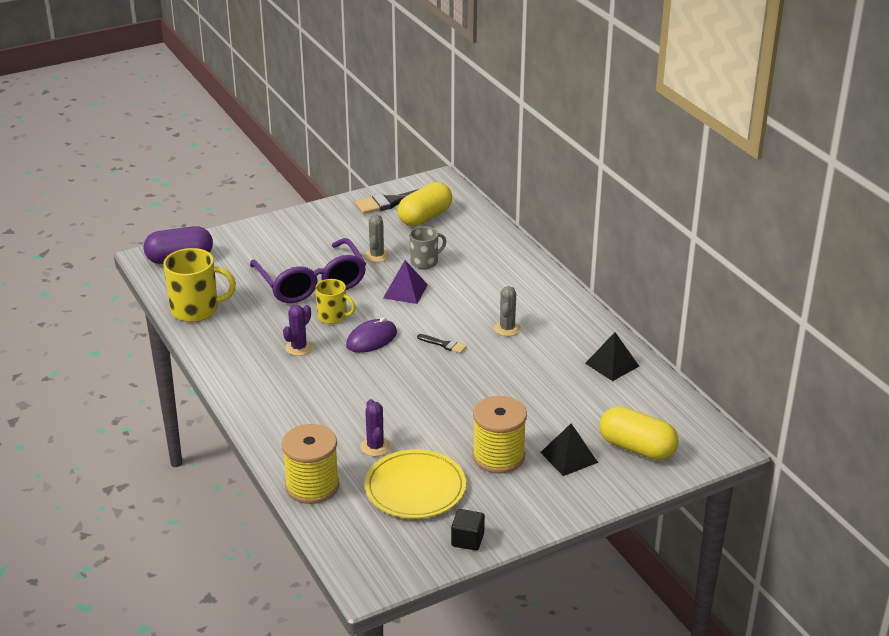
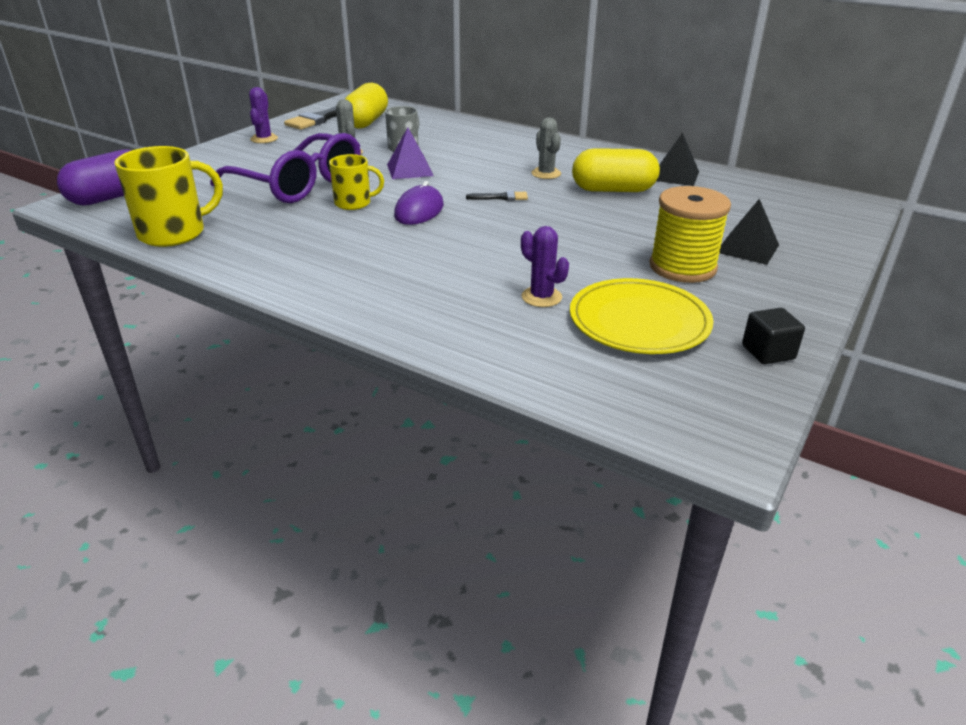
camera: 30 degrees left, 0 degrees up
(299, 348) = (342, 236): purple cactus -> purple cactus (264, 139)
(312, 486) = (515, 359): yellow spool -> none
(637, 448) = (792, 225): yellow capsule -> yellow capsule (613, 190)

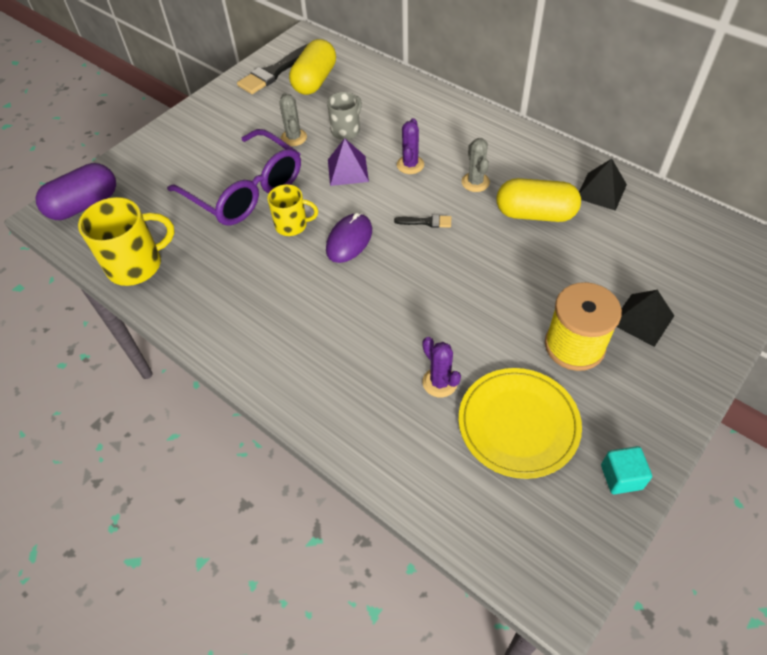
camera: 10 degrees right, 20 degrees up
(264, 139) = (218, 109): purple cactus -> purple cactus (410, 165)
(768, 352) = (621, 477): black cube -> turquoise cube

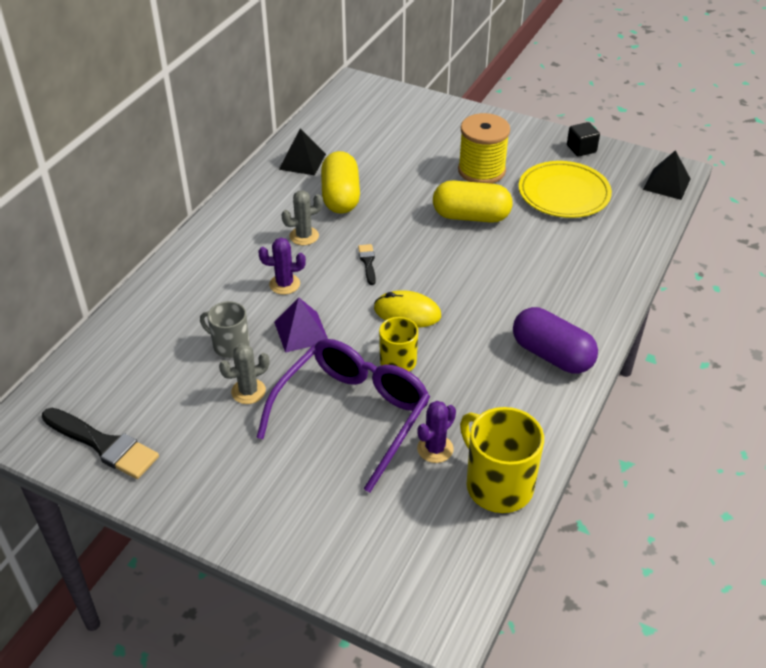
camera: 105 degrees left, 10 degrees down
(84, 205) = (415, 585): purple capsule -> purple capsule (552, 355)
(314, 81) = (126, 395): yellow capsule -> yellow capsule (471, 216)
(349, 240) = (407, 312): purple mouse -> yellow mouse
(440, 382) = (546, 234): purple cactus -> purple cactus (435, 449)
(621, 477) = (581, 149): turquoise cube -> black cube
(642, 320) = (443, 140): black pyramid -> black pyramid (667, 184)

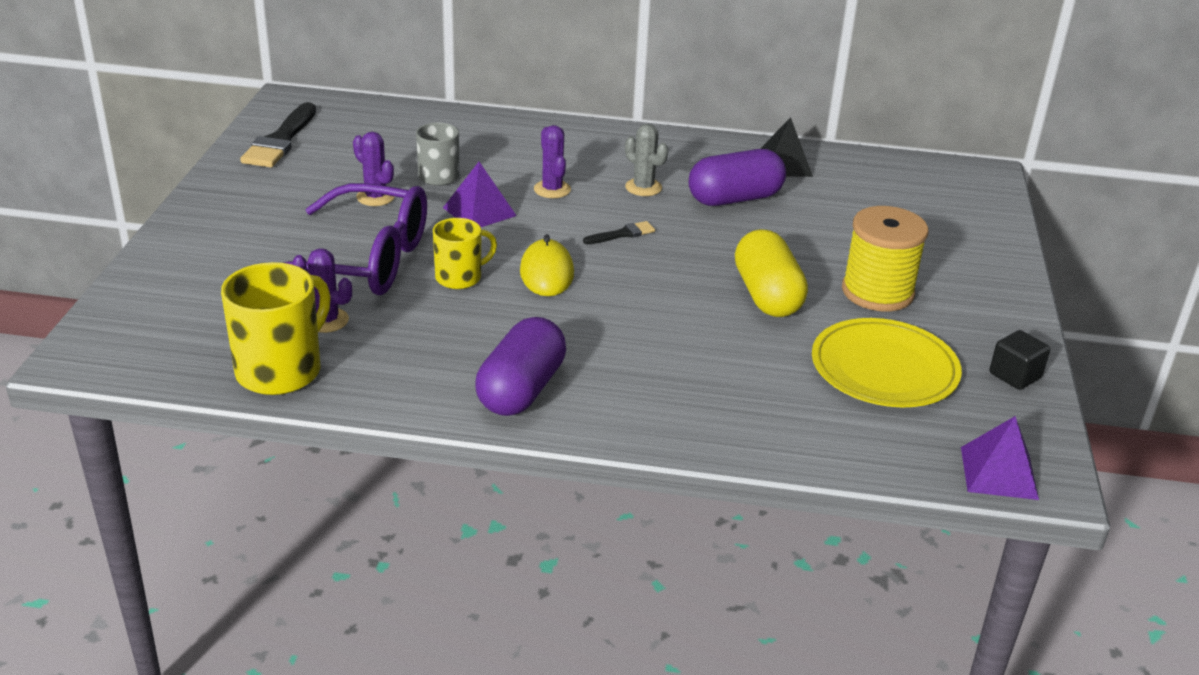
camera: 70 degrees right, 10 degrees down
(248, 391) = (375, 197): grey cactus -> purple cactus
(340, 197) = (735, 199): yellow capsule -> purple capsule
(667, 184) = (999, 473): black pyramid -> purple pyramid

